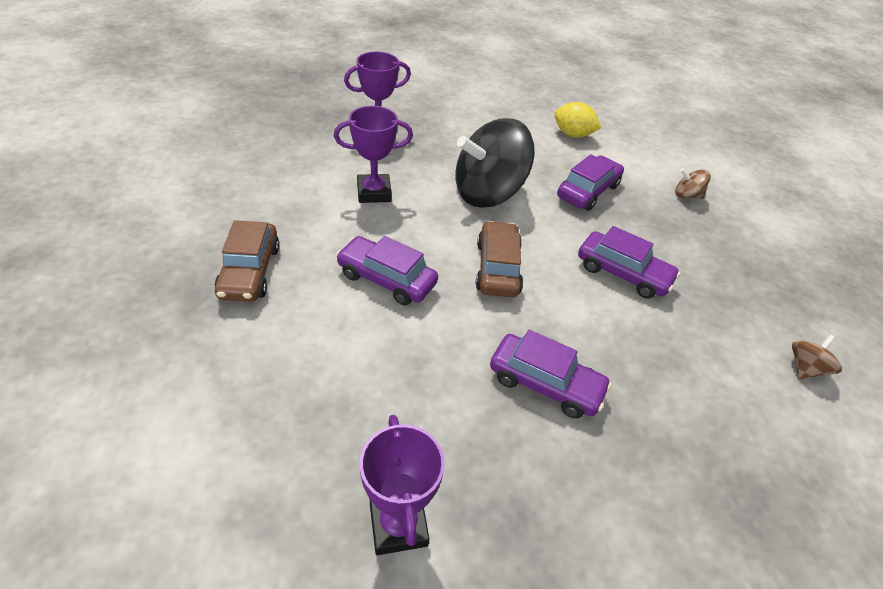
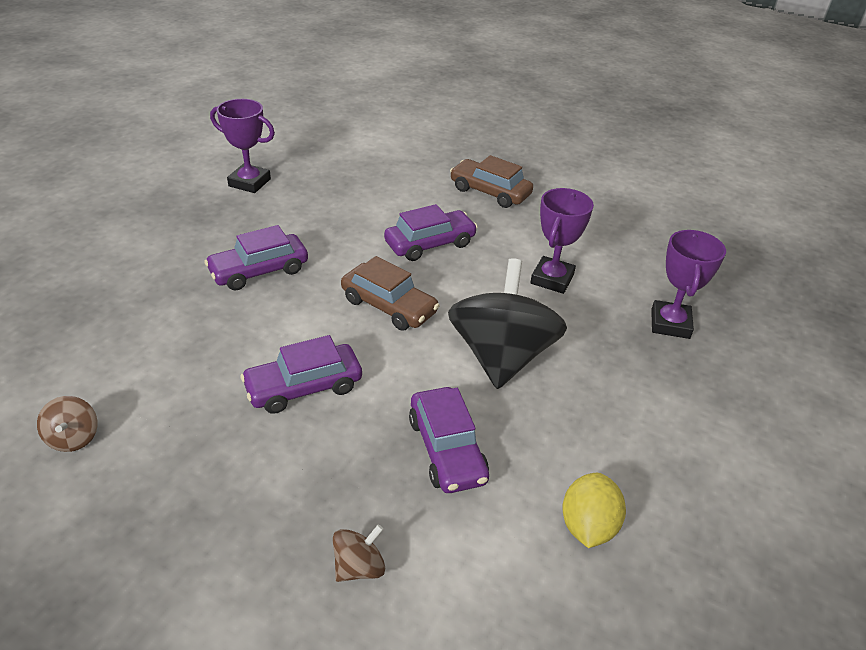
camera: 125 degrees right, 5 degrees down
(573, 134) = (588, 526): yellow lemon -> yellow lemon turned 45 degrees counterclockwise

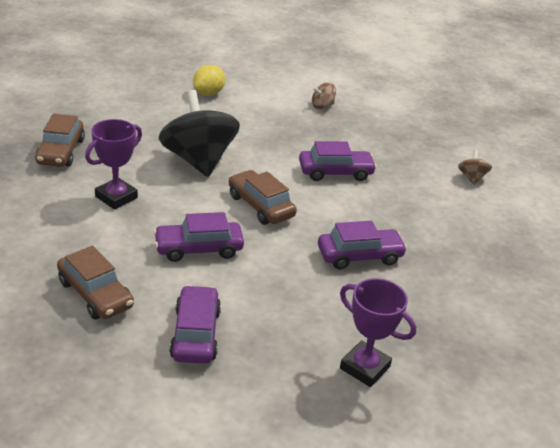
camera: 165 degrees left, 5 degrees down
(446, 449) = (261, 130): purple car -> purple car (196, 334)
(501, 356) = (198, 160): black spinning top -> black spinning top turned 135 degrees clockwise
(670, 324) = (61, 151): purple trophy -> brown car

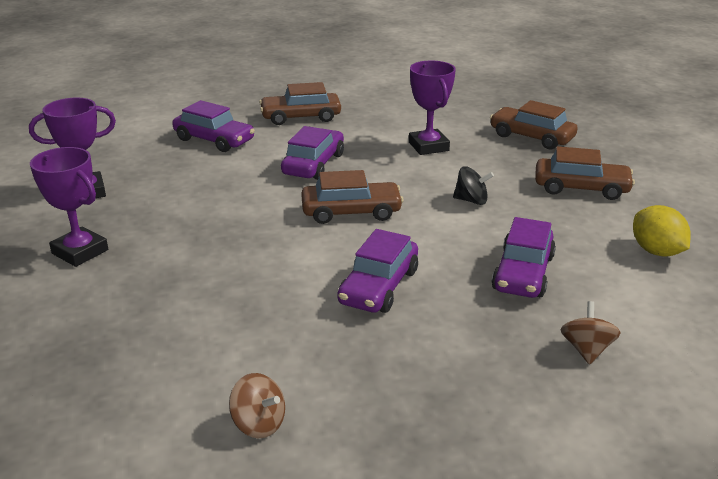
camera: 125 degrees right, 5 degrees down
(143, 122) = (581, 188): none -> brown car
(198, 160) = (471, 200): black spinning top -> black spinning top, size x0.42
(359, 256) = (209, 241): purple car -> purple car (523, 273)
(436, 314) = (80, 252): none -> purple trophy

